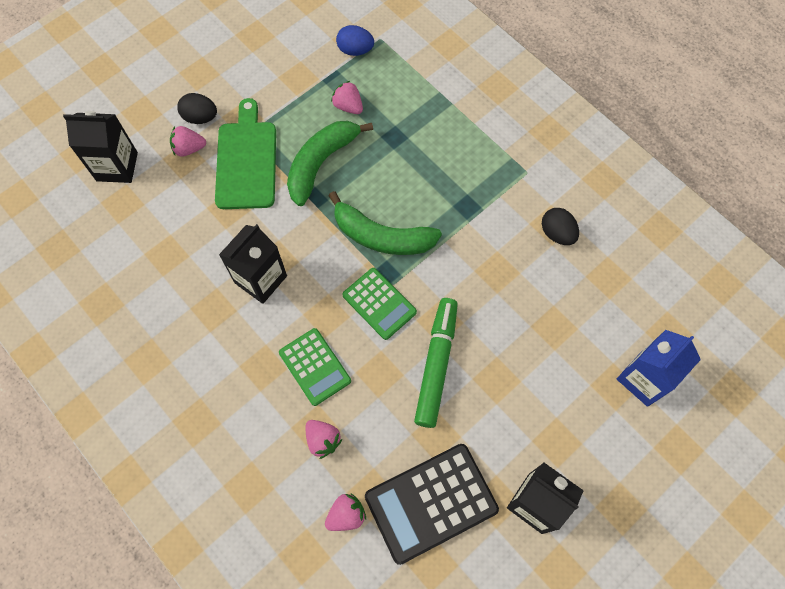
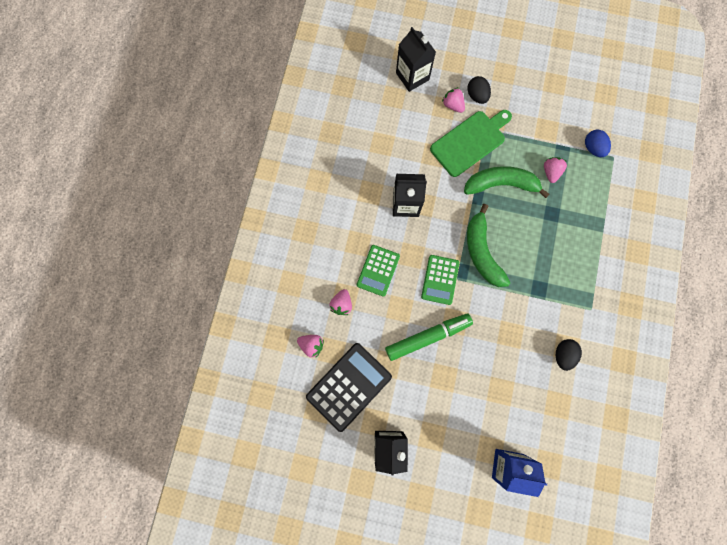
camera: 55 degrees right, 10 degrees up
(431, 502) = (349, 386): black calculator -> black calculator turned 105 degrees clockwise

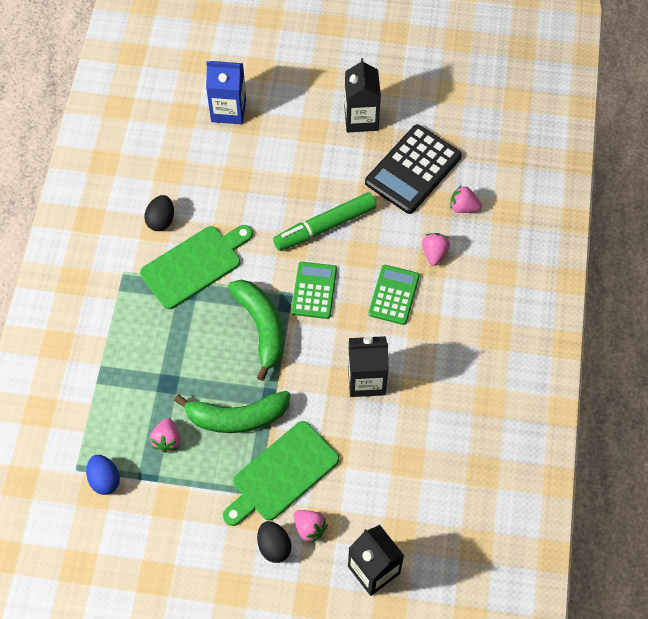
camera: 175 degrees right, 15 degrees down
(534, 310) = (194, 265): none -> green cutting board

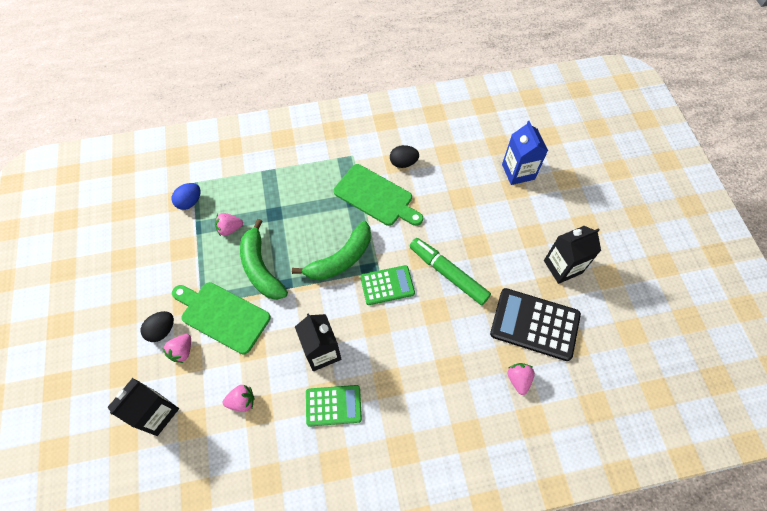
camera: 70 degrees right, 0 degrees up
(394, 295) = (407, 348): green calculator -> green calculator (333, 405)
(434, 253) = (461, 369): pink strawberry -> pink strawberry (242, 401)

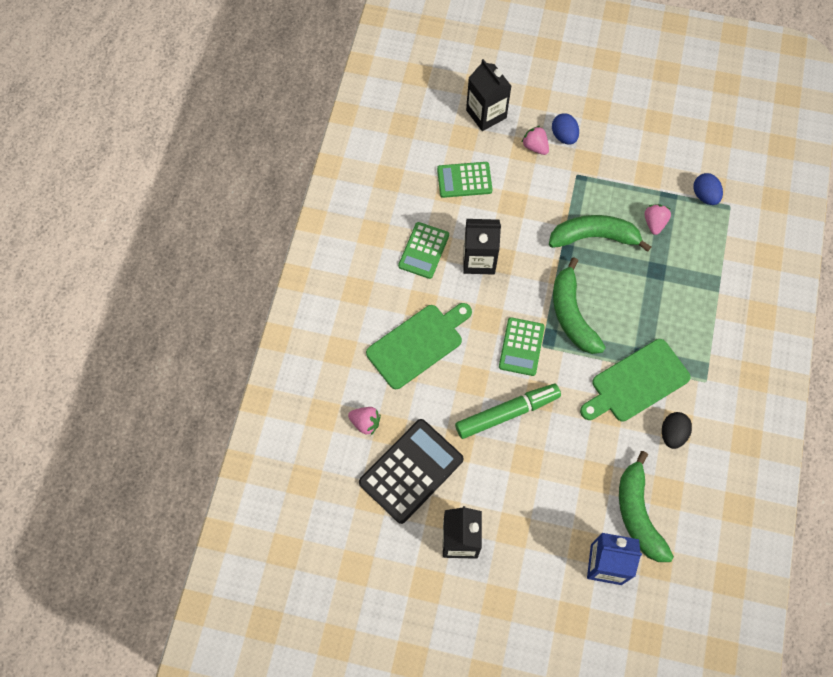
camera: 115 degrees right, 5 degrees up
(162, 330) = (564, 136): black egg -> blue egg
(222, 316) = (556, 188): green cutting board -> green cutting board (417, 344)
(242, 401) = (464, 180): pink strawberry -> green calculator
(472, 165) = (638, 513): none -> green banana

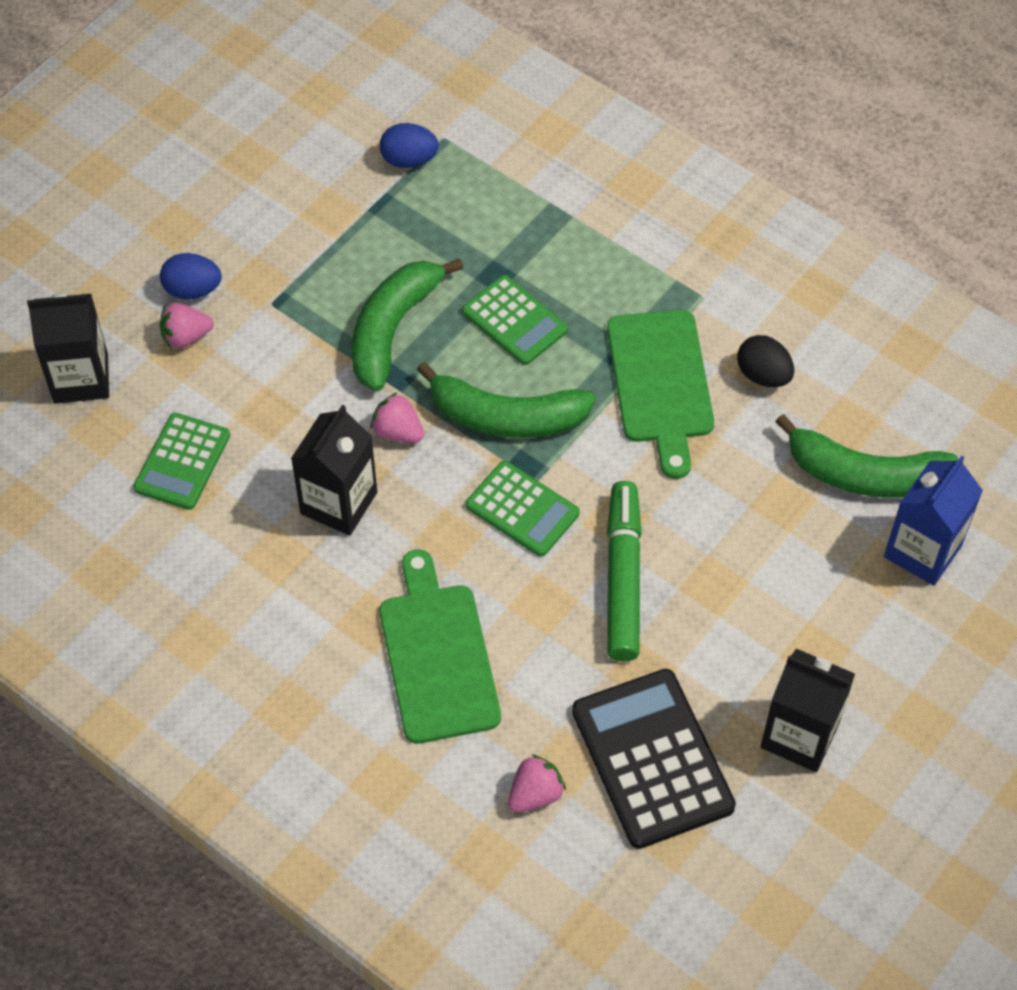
camera: 65 degrees left, 10 degrees down
(423, 250) = (274, 576): green calculator -> green calculator (514, 321)
(654, 223) = (416, 242): pink strawberry -> pink strawberry (398, 432)

